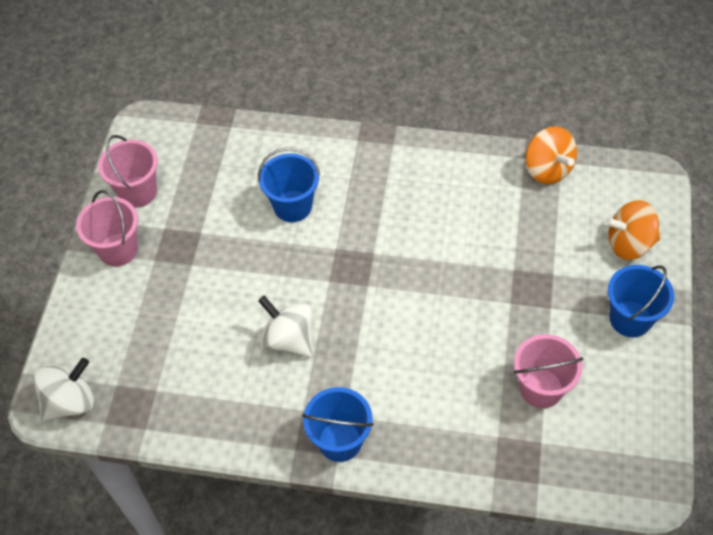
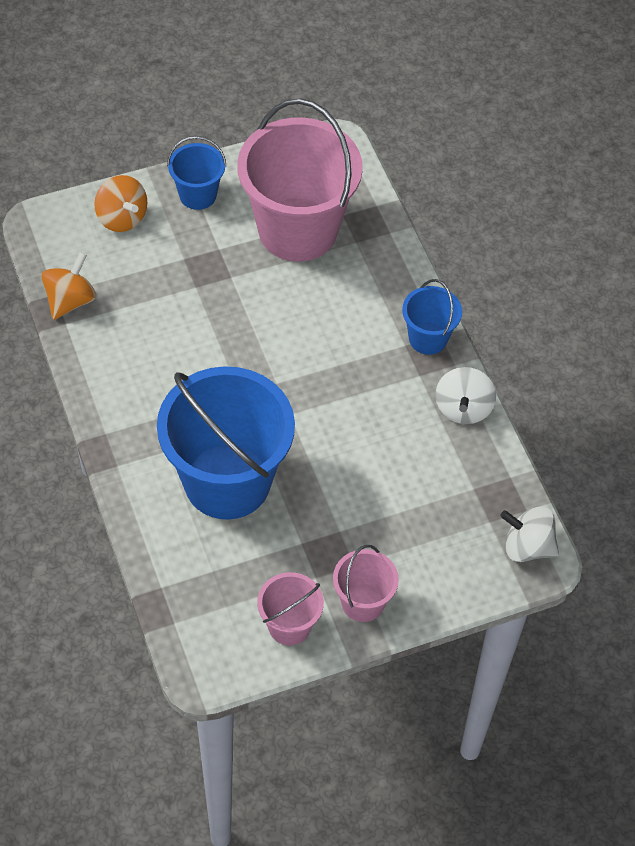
camera: 125 degrees left, 0 degrees up
(289, 340) = (365, 415): white spinning top -> white spinning top (463, 408)
(292, 206) = (227, 481): blue bucket -> blue bucket, size x2.12
(541, 388) = (297, 229): pink bucket -> pink bucket, size x2.12

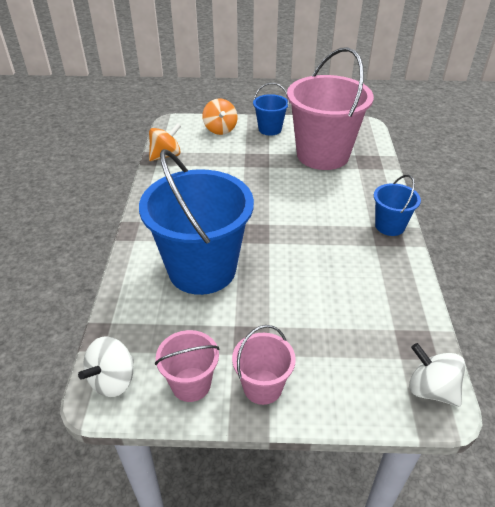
camera: 25 degrees right, 15 degrees down
(463, 408) = (403, 273): white spinning top -> white spinning top (113, 380)

